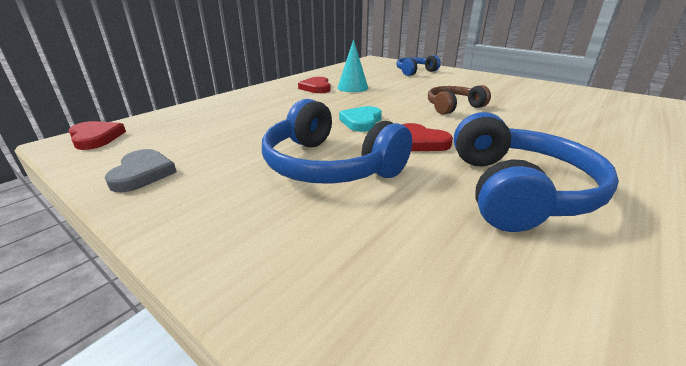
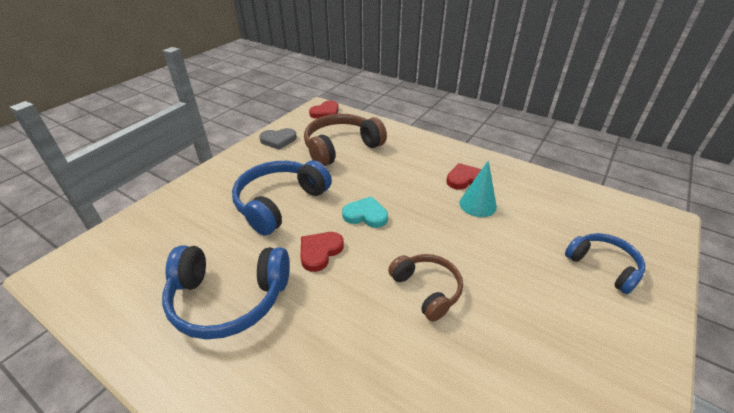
camera: 85 degrees right, 10 degrees up
(217, 129) = (341, 148): none -> brown headphones

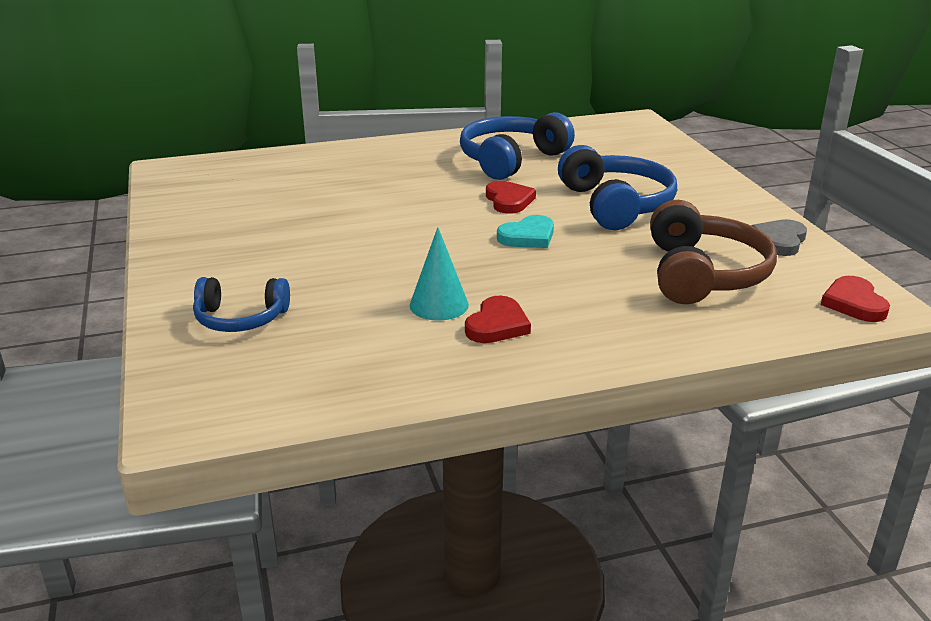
camera: 130 degrees right, 10 degrees down
(427, 289) = (388, 224): brown headphones -> none

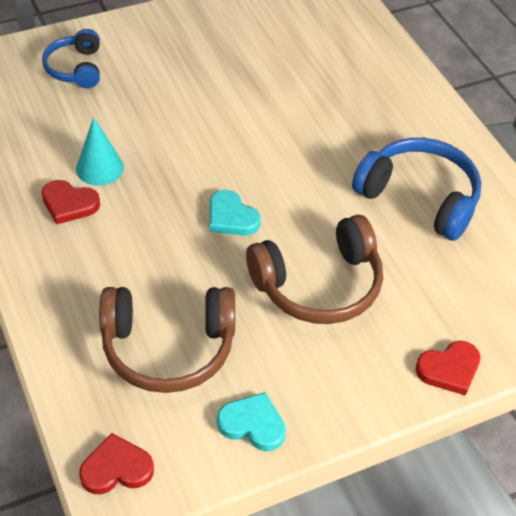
camera: 80 degrees right, 20 degrees up
(509, 200) = (311, 200): red heart -> red heart (449, 369)
(616, 205) = (319, 285): blue headphones -> brown headphones
(779, 241) = (252, 424): grey heart -> turquoise heart

